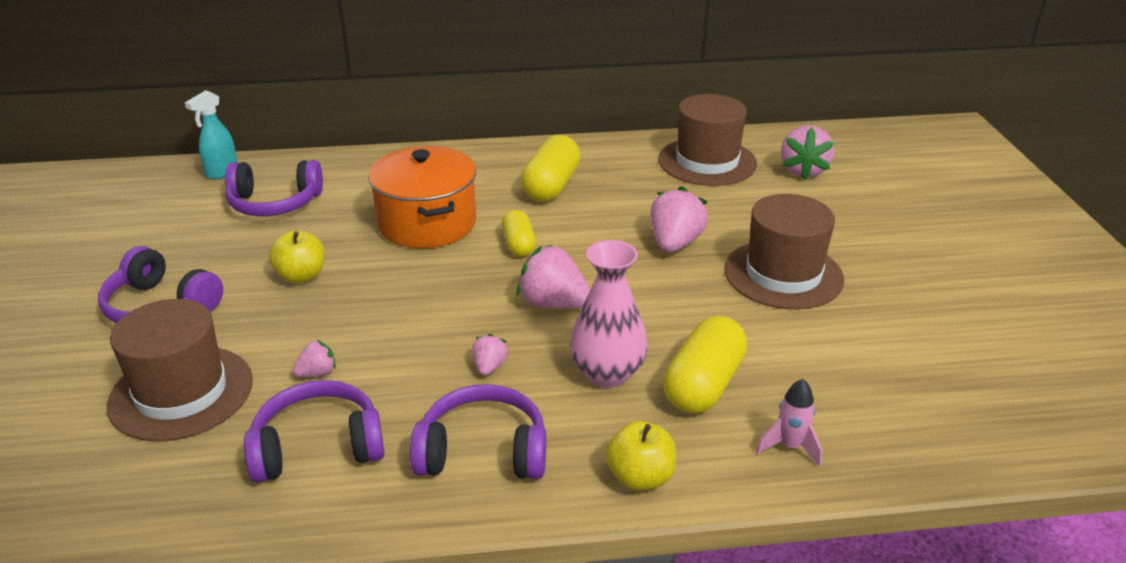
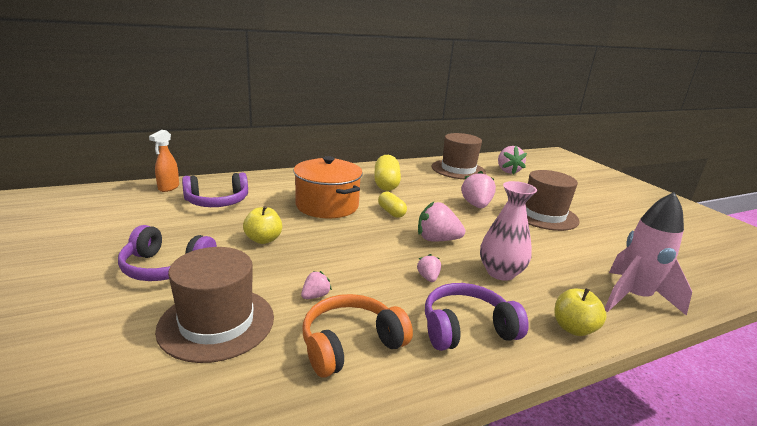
camera: 20 degrees left, 10 degrees down
(222, 173) = (168, 188): turquoise spray bottle -> orange spray bottle
(318, 446) = (350, 344): purple headphones -> orange headphones
(704, 385) = (557, 272): yellow capsule -> none
(790, 447) = (633, 298): pink rocket -> pink rocket, size x2.07

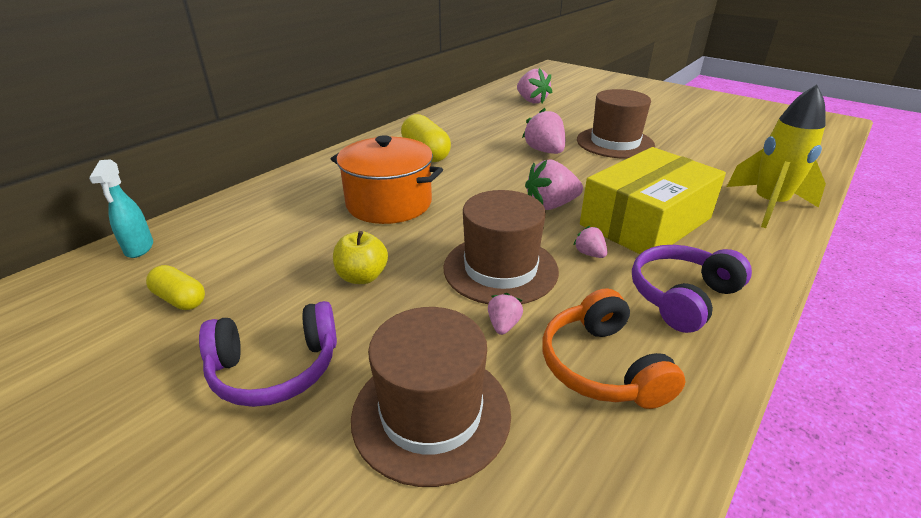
camera: 25 degrees left, 10 degrees up
(168, 188) = (139, 248): orange spray bottle -> turquoise spray bottle
(217, 202) = (239, 245): purple headphones -> none
(350, 344) = (601, 366): orange headphones -> orange headphones turned 45 degrees counterclockwise
(391, 212) = (469, 188): yellow capsule -> yellow capsule (180, 299)
(458, 169) = (482, 113): brown hat -> brown hat (500, 269)
(500, 272) = (645, 221): pink vase -> yellow box
(573, 328) = (759, 256): yellow apple -> none
(633, 298) = (768, 206): pink rocket -> yellow rocket

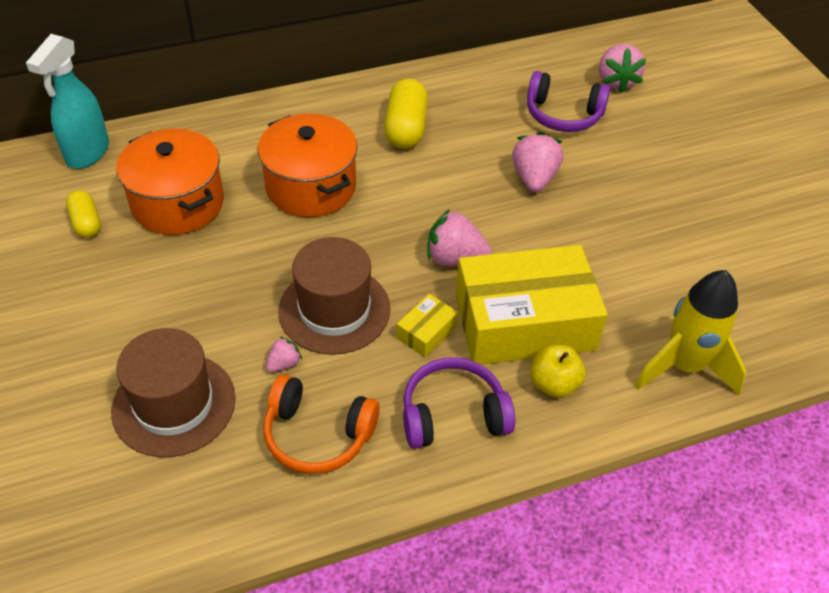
camera: 30 degrees right, 15 degrees up
(139, 248) = (87, 153): turquoise spray bottle -> turquoise spray bottle, size x1.59
(273, 251) = (178, 203): none -> orange pot
(275, 369) = (107, 318): purple headphones -> purple headphones (563, 115)
(362, 277) = (222, 264): yellow apple -> yellow apple (554, 384)
(589, 254) = (426, 332): pink strawberry -> yellow box
(601, 366) = (317, 435): orange headphones -> orange headphones turned 90 degrees counterclockwise
(615, 143) = (631, 198): brown hat -> none

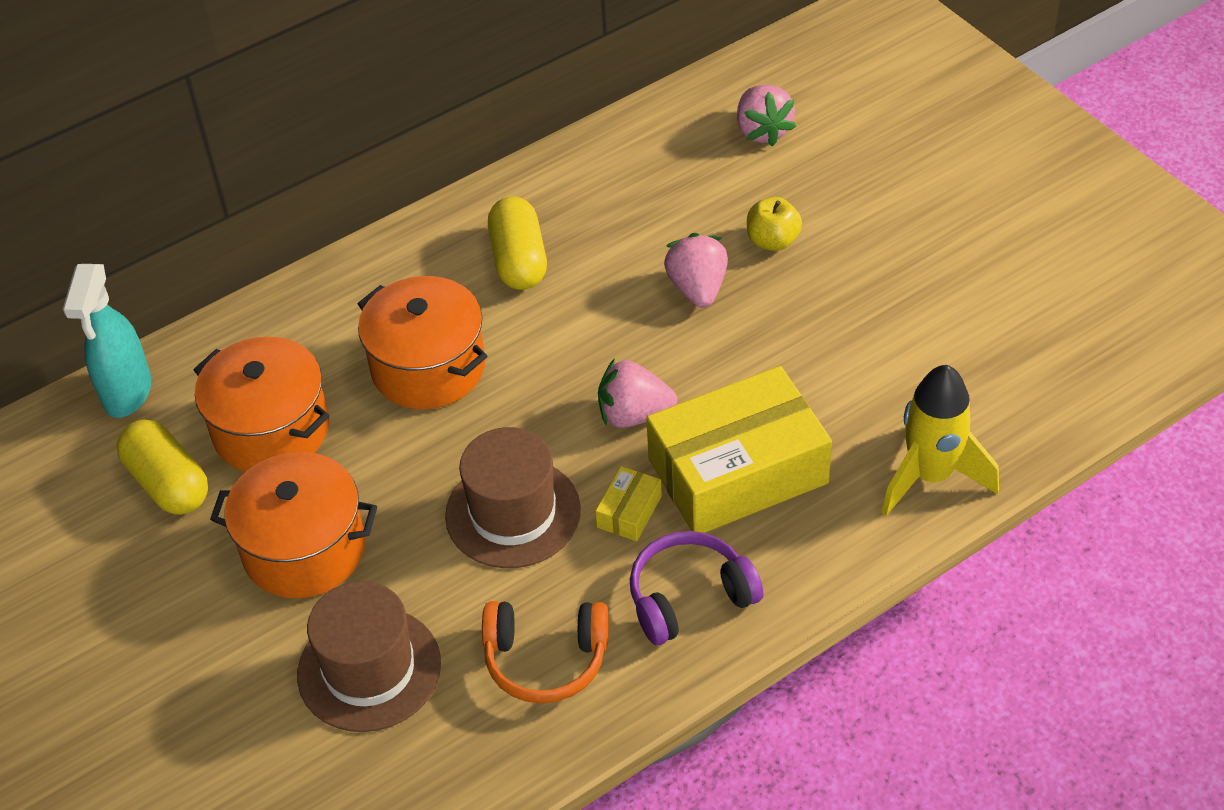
camera: 10 degrees left, 0 degrees up
(86, 223) = (168, 483): yellow capsule -> yellow capsule, size x1.64
(164, 296) = (304, 549): none -> orange pot
(284, 363) = (477, 590): pink strawberry -> none
(554, 384) = (791, 534): yellow apple -> yellow apple (772, 241)
(563, 115) = (709, 194): purple headphones -> none

